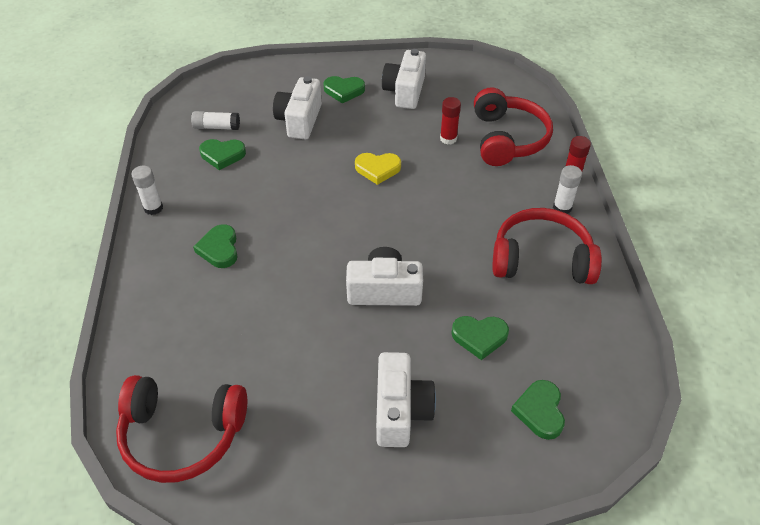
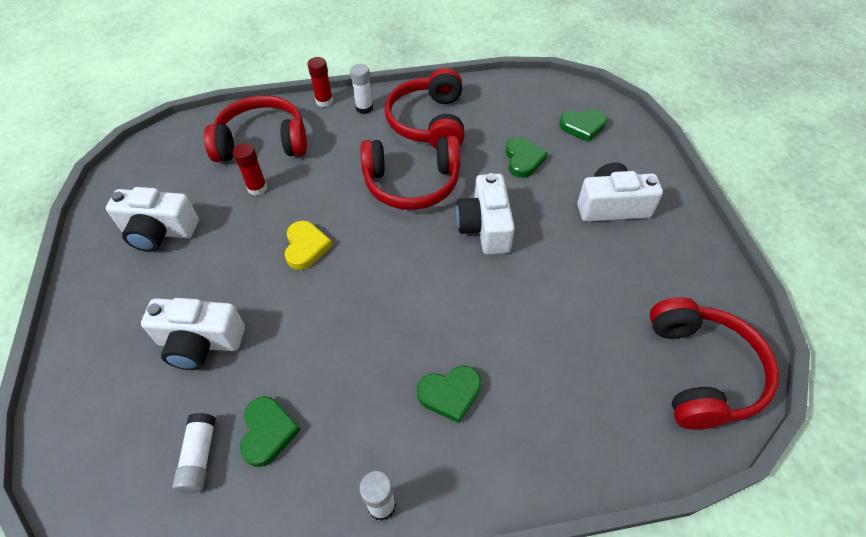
camera: 95 degrees left, 5 degrees up
(344, 91) = (142, 298): green heart -> none
(447, 239) = (412, 183): none -> red headphones

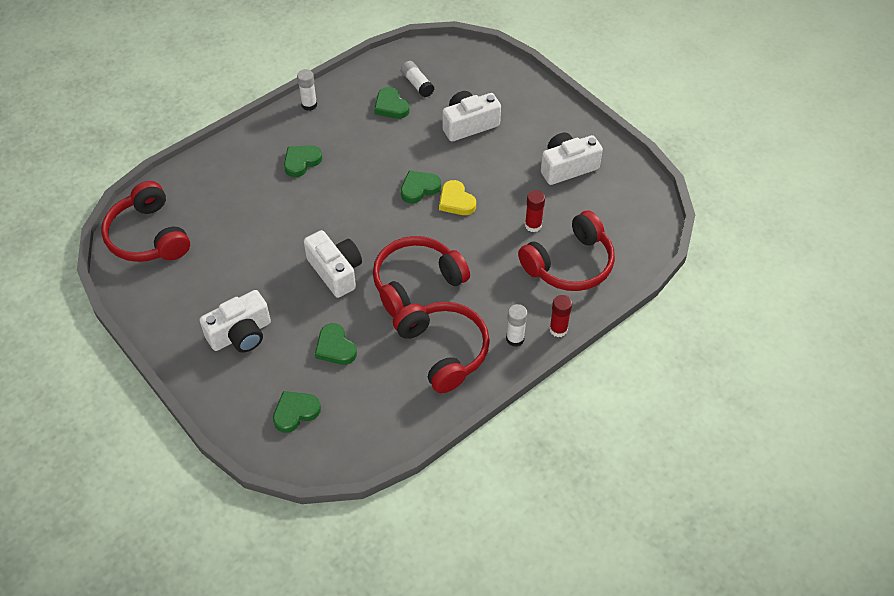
camera: 150 degrees right, 0 degrees up
(332, 281) = (419, 188): none -> green heart

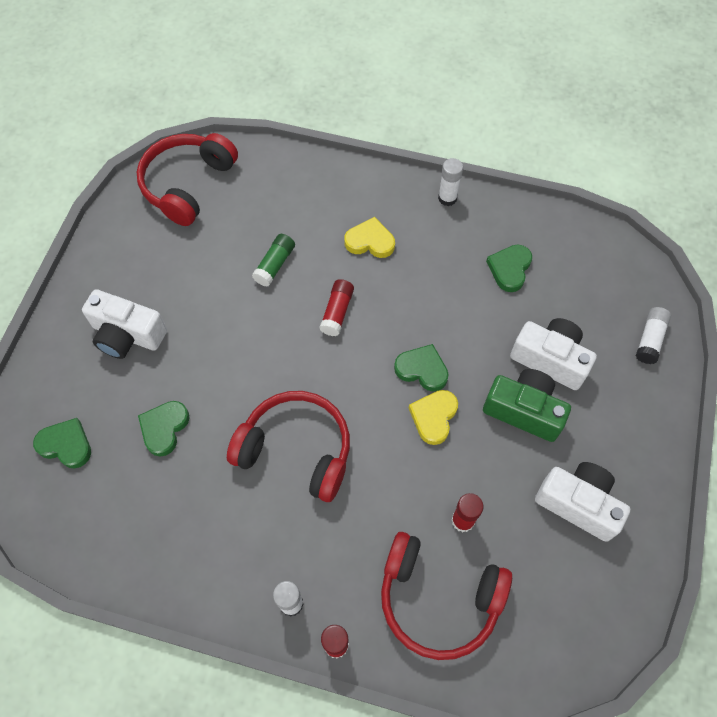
camera: 55 degrees right, 10 degrees up
(268, 221) = (275, 265): none -> green glue stick
(301, 162) = (370, 241): green heart -> yellow heart
(335, 271) = (257, 365): white camera -> none
(337, 208) = (337, 312): none -> red glue stick
(417, 84) = (561, 272): white glue stick -> white glue stick (650, 339)
(444, 350) = (227, 537): red headphones -> none
(490, 156) = (524, 410): none -> green camera

